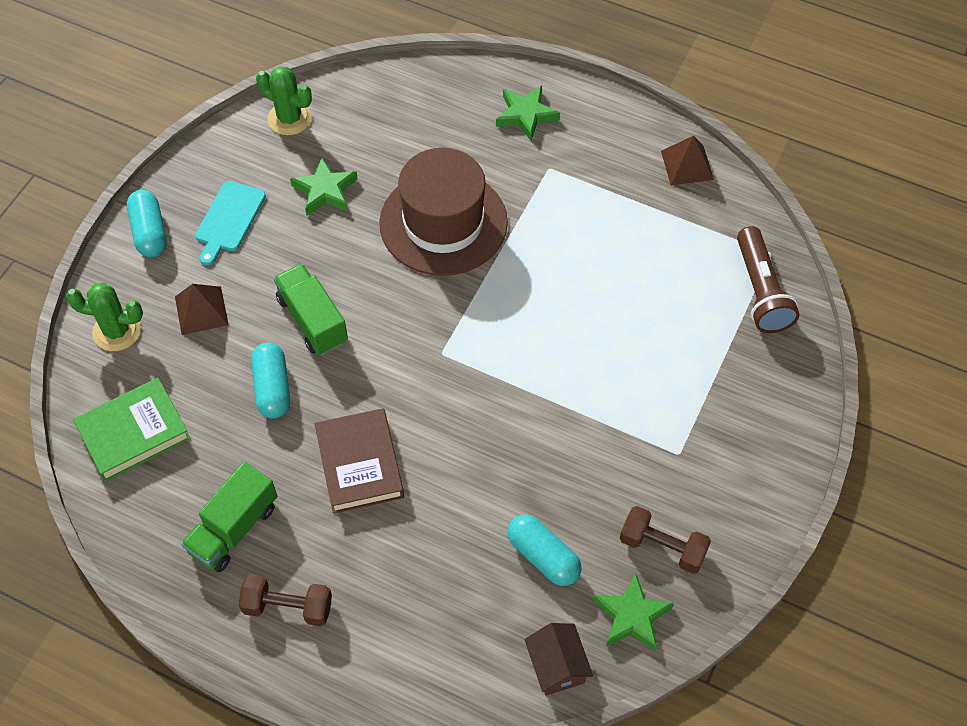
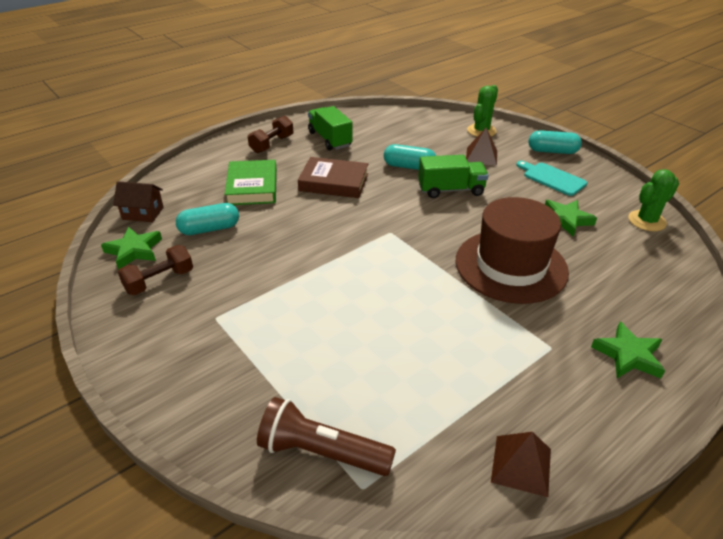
camera: 115 degrees right, 20 degrees down
(134, 433) = (410, 125): green book -> green book (252, 187)

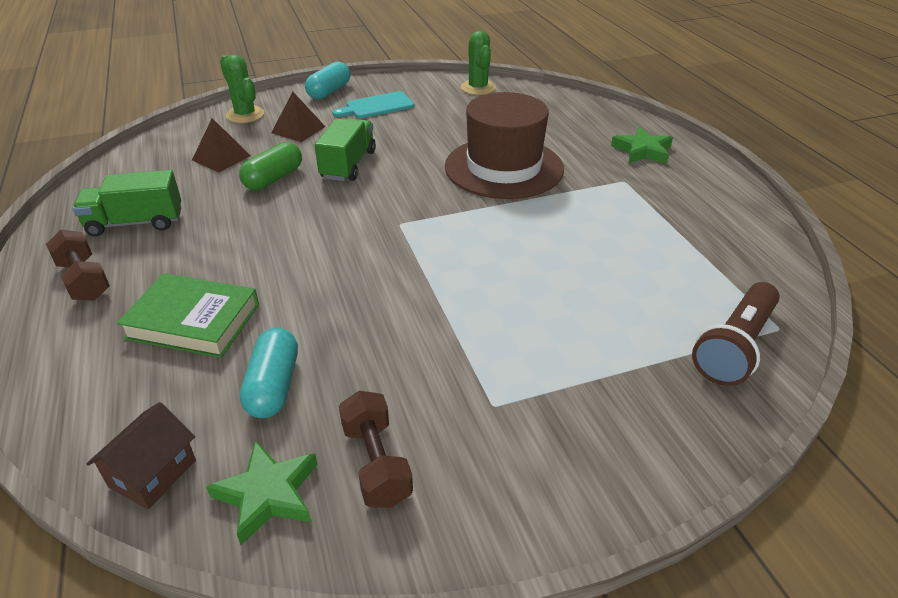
camera: 70 degrees left, 0 degrees up
(334, 182) = (254, 242): brown book -> none
(409, 167) = (273, 179): turquoise capsule -> green capsule
(521, 465) = (754, 234): brown pyramid -> brown pyramid (221, 158)
(565, 220) = (450, 121): green star -> none

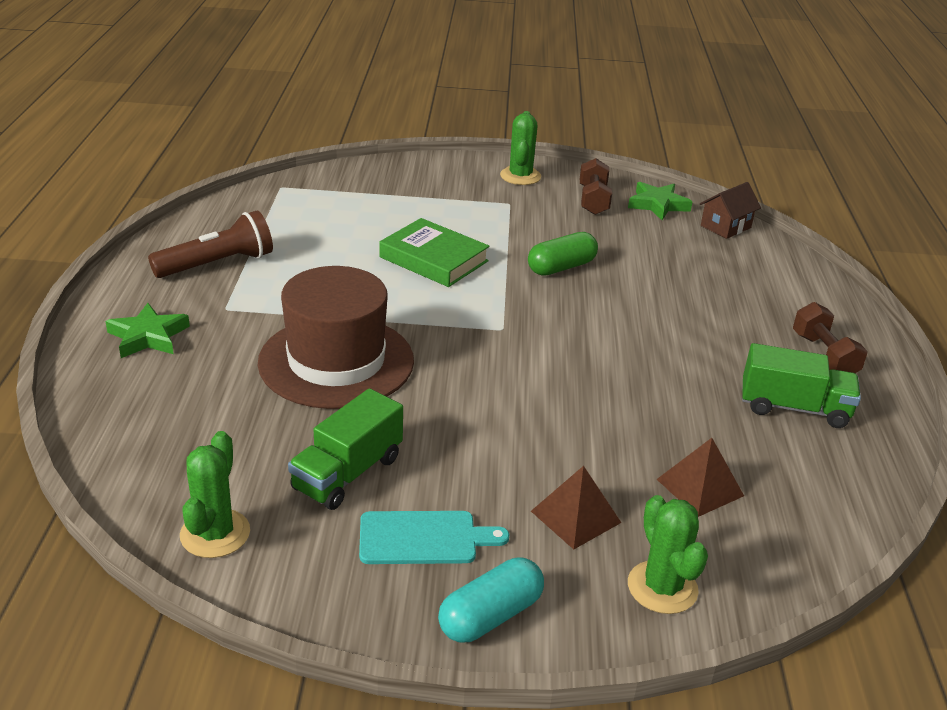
camera: 160 degrees left, 5 degrees down
(193, 321) = (712, 296): green book -> green book (433, 259)
(273, 179) = (628, 427): green capsule -> green capsule (561, 267)
(273, 386) = (650, 245): turquoise capsule -> none
(348, 165) = (524, 421): green truck -> green truck (347, 473)
(518, 487) = (520, 176): none -> green cactus
(735, 346) = (325, 187): brown flashlight -> brown flashlight (217, 264)

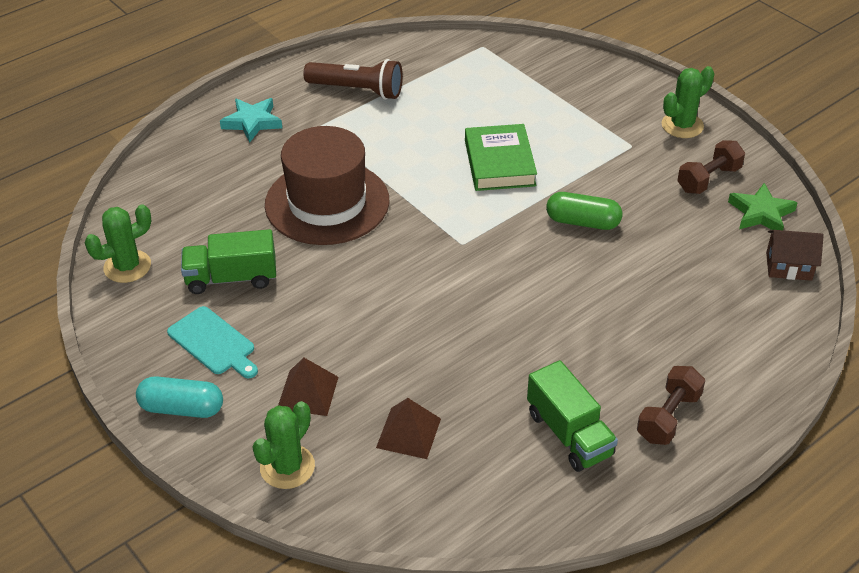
camera: 50 degrees right, 10 degrees up
(148, 336) = (252, 122): green star -> turquoise star

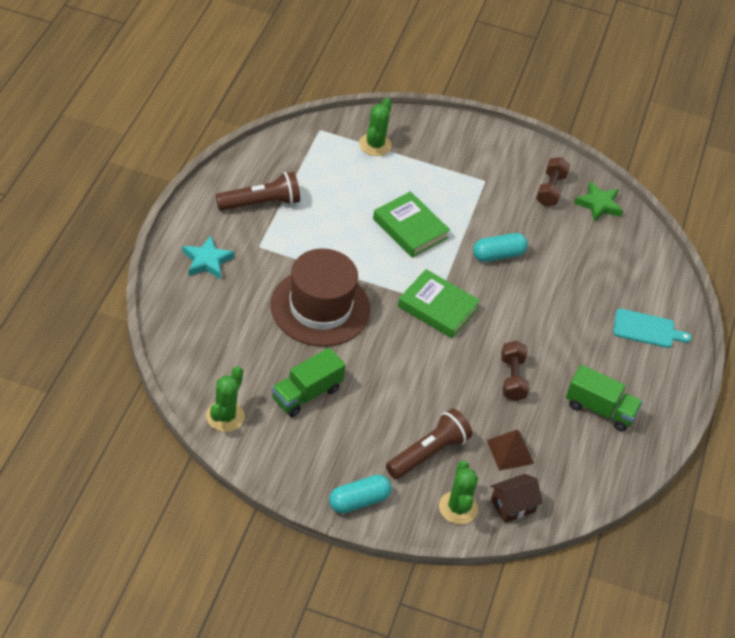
camera: 40 degrees left, 5 degrees up
(213, 343) = (337, 446): turquoise cutting board -> turquoise cutting board (647, 329)
(308, 392) = (428, 453): brown pyramid -> brown flashlight
(460, 249) = (437, 307): none -> green book
(582, 222) = (498, 255): green capsule -> turquoise capsule
(668, 417) = (645, 373): brown dumbbell -> brown dumbbell (512, 379)
(682, 125) = (504, 152): green cactus -> green cactus (375, 145)
(788, 266) = (640, 238): brown house -> brown house (512, 505)

